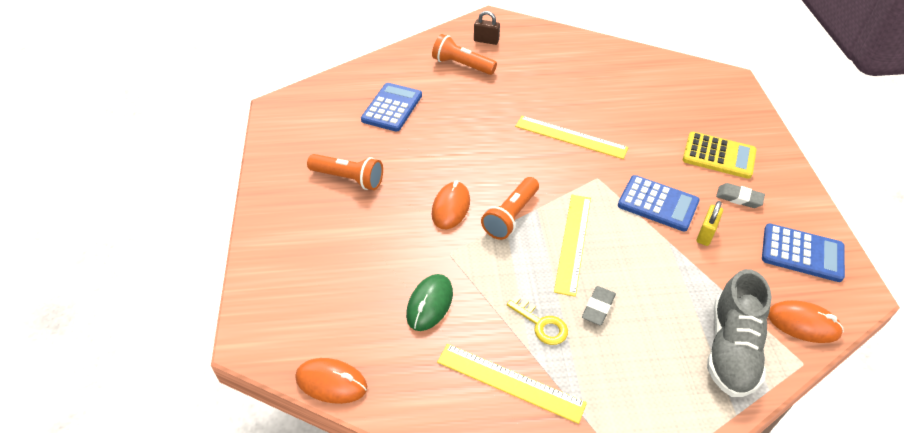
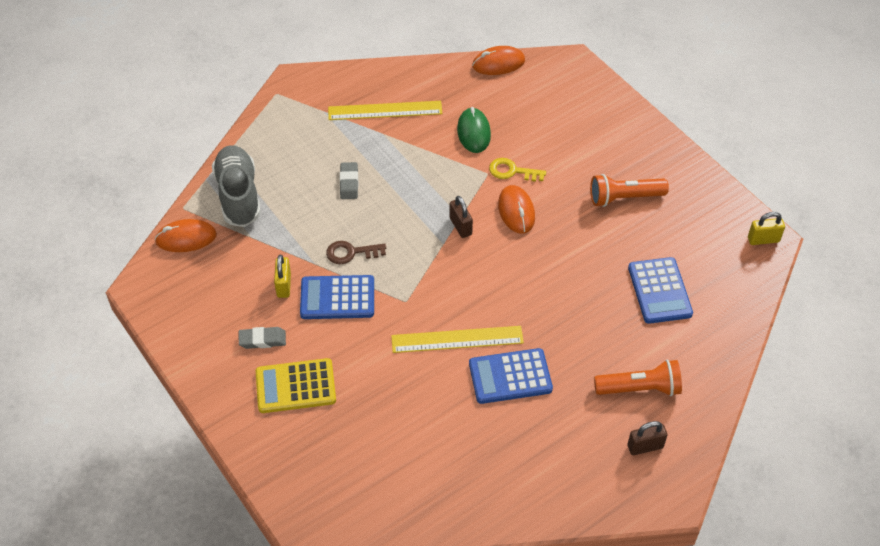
camera: 150 degrees right, 5 degrees up
(280, 107) = (763, 239): none -> yellow padlock
(510, 216) = (460, 226): orange flashlight -> brown padlock
(541, 324) = (384, 154): yellow key -> yellow key (512, 171)
(573, 243) = (395, 226): yellow ruler -> none
(628, 236) = (351, 253): none -> brown key
(802, 253) = (193, 304): blue calculator -> blue calculator (510, 376)

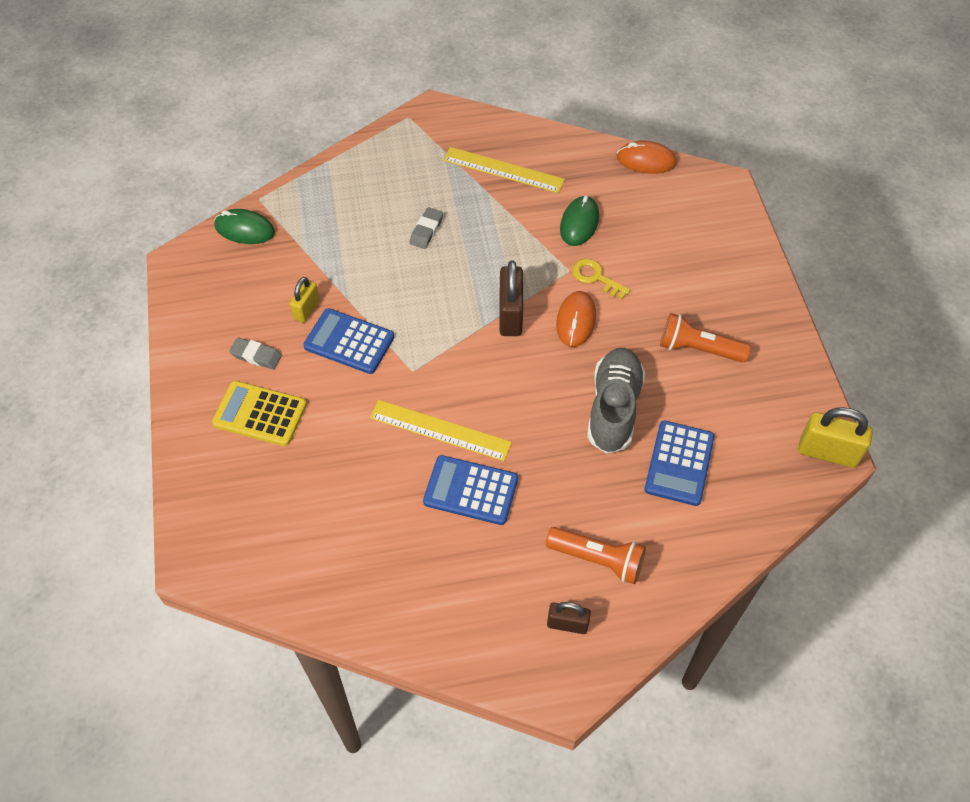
camera: 25 degrees right, 5 degrees up
(186, 238) = (245, 229): orange mouse -> green mouse
(238, 195) = (316, 205): grey shoe -> grey shoe (613, 408)
(351, 253) = (388, 301): brown key -> none
(460, 226) = (510, 315): brown padlock -> brown padlock, size x1.61
(763, 239) = (827, 452): yellow padlock -> yellow padlock, size x1.61

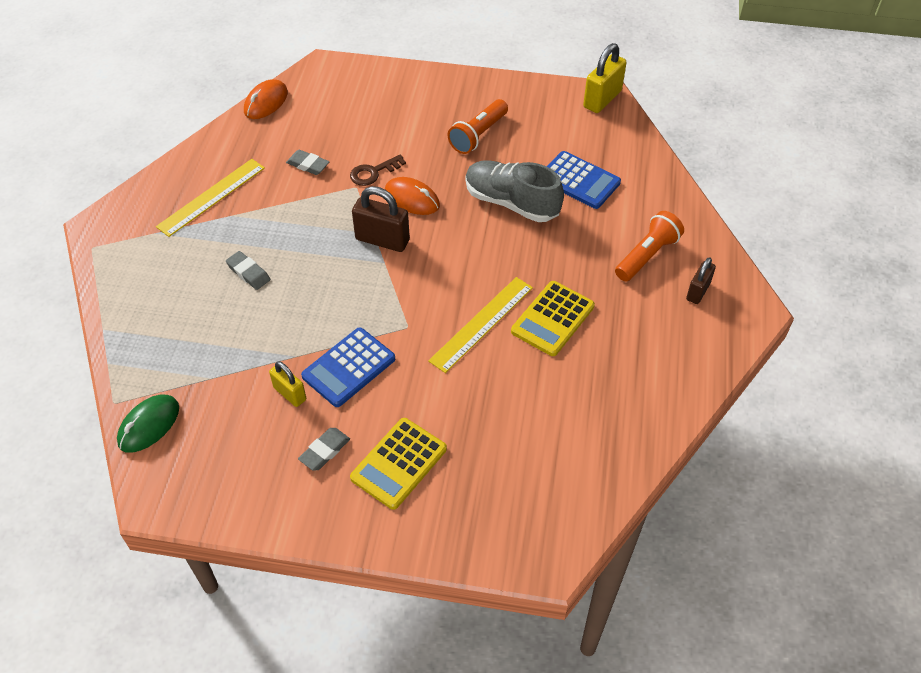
camera: 70 degrees left, 5 degrees down
(471, 490) = (552, 319): blue calculator -> yellow calculator
(579, 223) = (308, 165): green mouse -> grey eraser
(595, 277) = (373, 173): yellow key -> brown key

